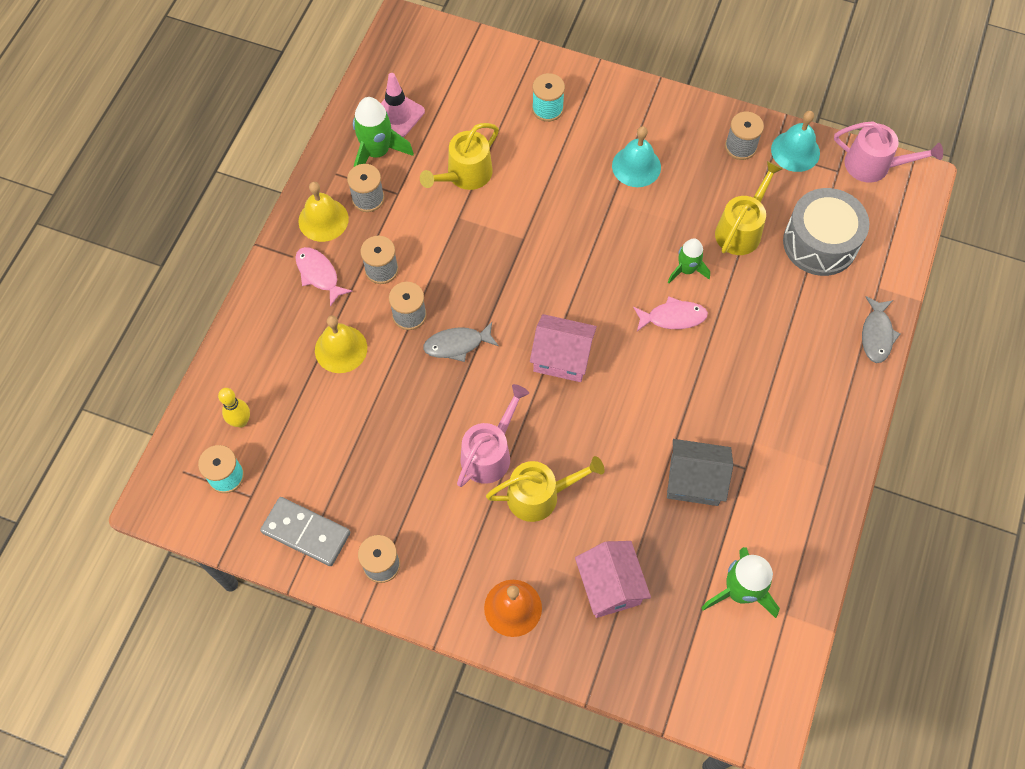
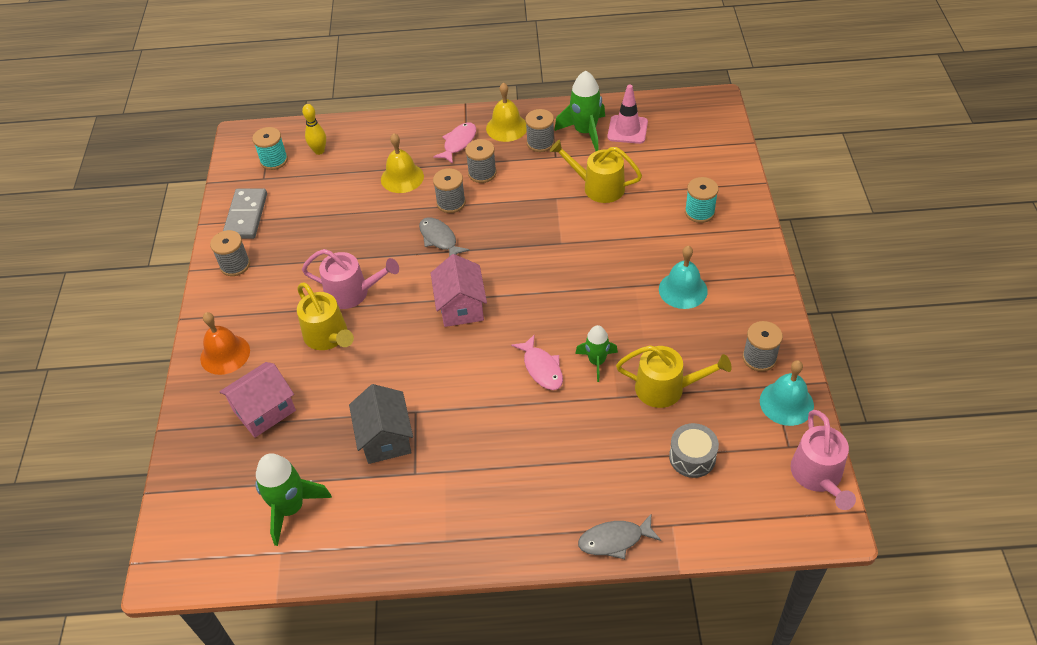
camera: 70 degrees right, 15 degrees down
(820, 243) = (692, 457): grey drum -> grey drum, size x0.57

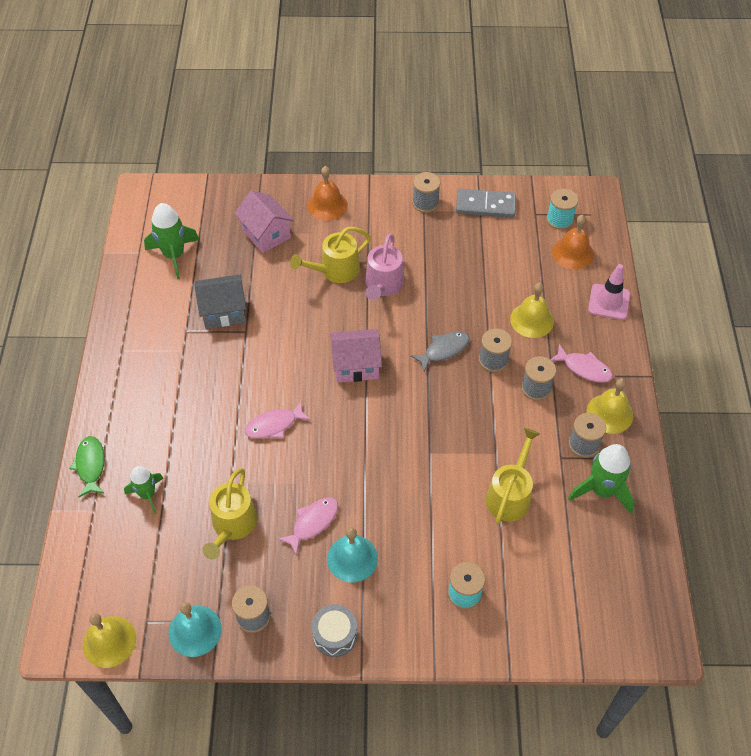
camera: 90 degrees right, 5 degrees up
(319, 151) = (573, 253): yellow bowling pin -> orange bell
(597, 362) = (273, 470): green rocket -> green rocket (147, 494)
(614, 540) = (90, 465): grey fish -> green fish
(627, 130) = (606, 535): pink traffic cone -> pink traffic cone (609, 302)
(651, 323) = (313, 523): none -> pink fish
(692, 457) = (154, 536): grey drum -> grey drum (335, 635)
(818, 476) = (109, 641): pink watering can -> yellow bell

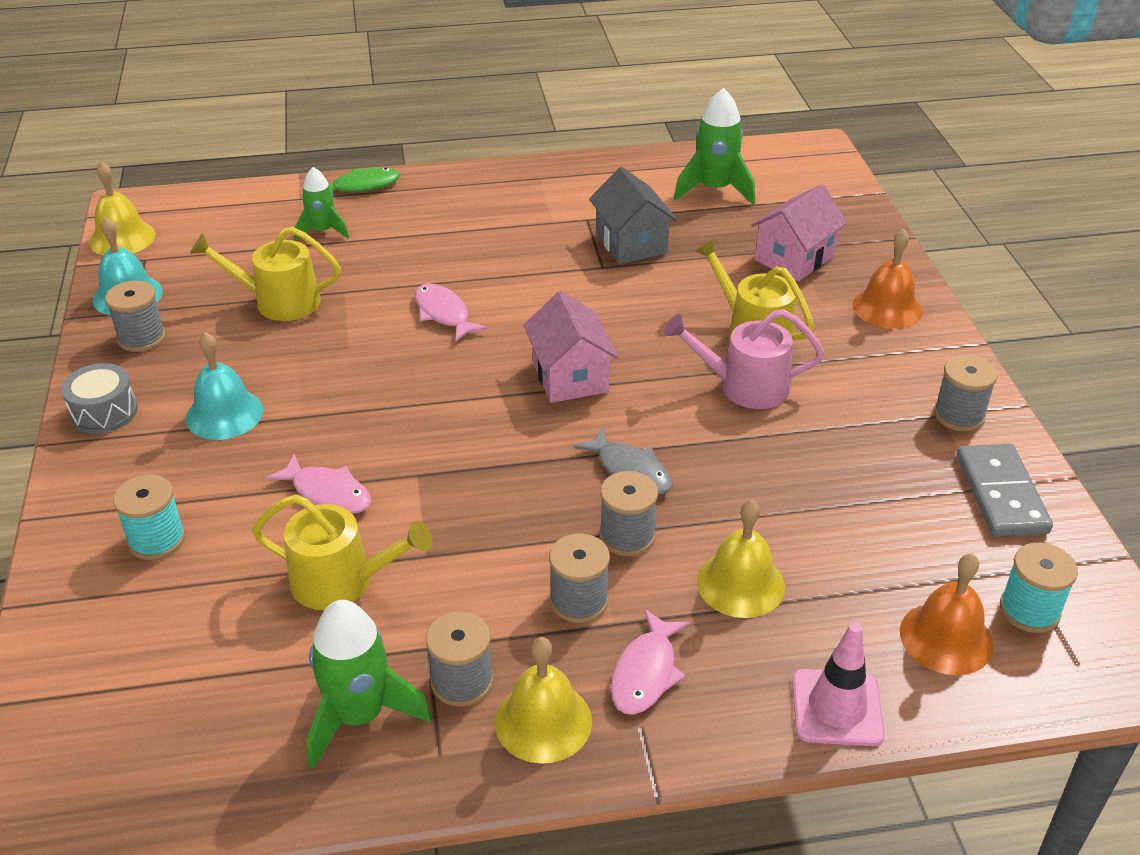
camera: 80 degrees right, 15 degrees down
(313, 523) = (283, 369): pink fish -> pink fish (328, 493)

